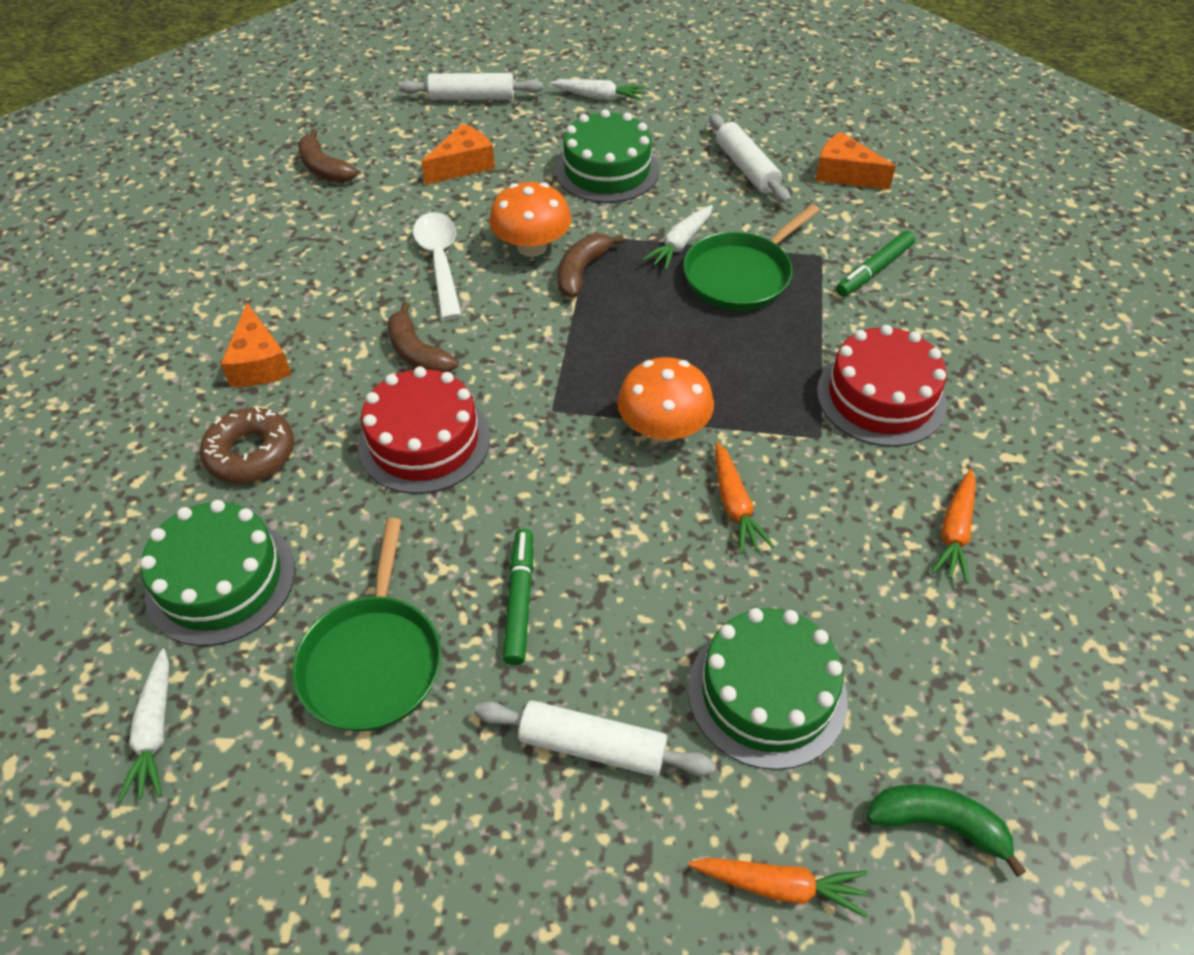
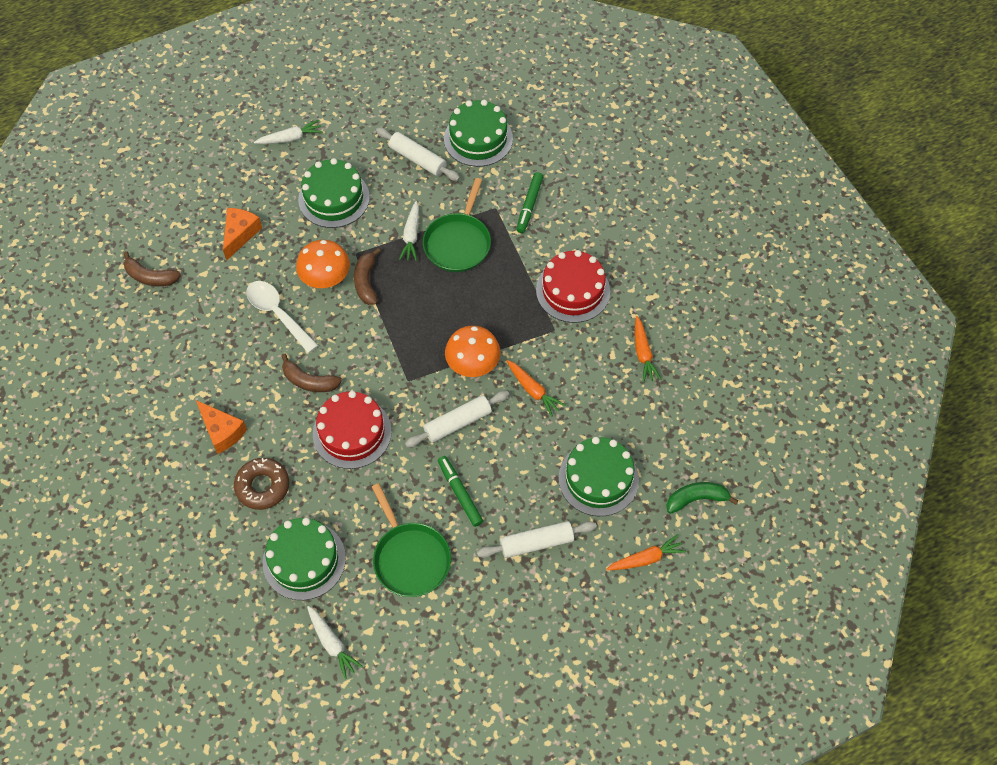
camera: 30 degrees left, 10 degrees up
(472, 98) = (206, 175): white rolling pin -> white rolling pin (458, 423)
(845, 174) = (478, 138): orange cheese -> green cake

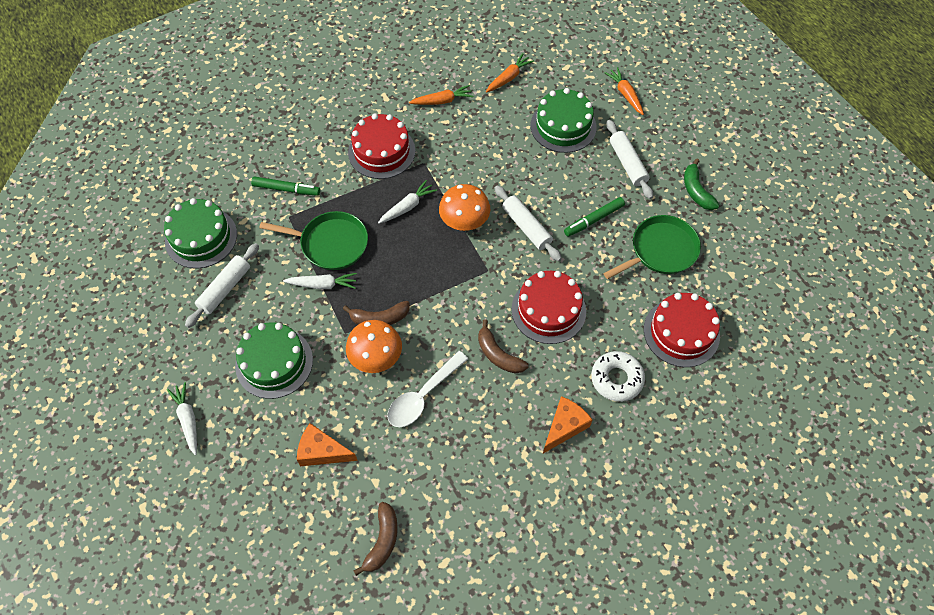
camera: 95 degrees left, 0 degrees up
(262, 486) = (616, 379): brown donut -> white donut
(304, 560) = (681, 332): green cake -> red cake
(309, 381) = (498, 355): brown banana -> brown banana turned 120 degrees clockwise
(332, 644) = (750, 300): white carrot -> white carrot (407, 206)
(533, 390) = (487, 174): orange carrot -> orange carrot (509, 78)
(696, 499) = (569, 66): green banana -> green banana (696, 191)

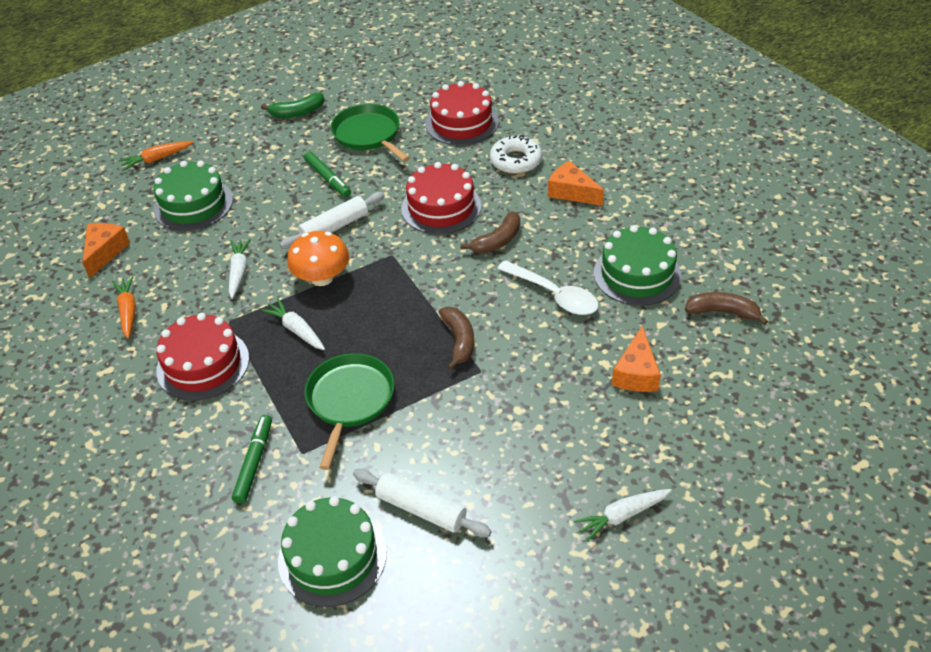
camera: 90 degrees left, 15 degrees down
(274, 362) = (528, 435): green cake -> green cake (637, 274)
(322, 284) = (412, 401): white carrot -> white carrot (239, 272)
(376, 357) = (510, 339): orange mushroom -> none
(509, 78) = (105, 252): orange carrot -> orange cheese
(627, 163) = (255, 157): white rolling pin -> none

